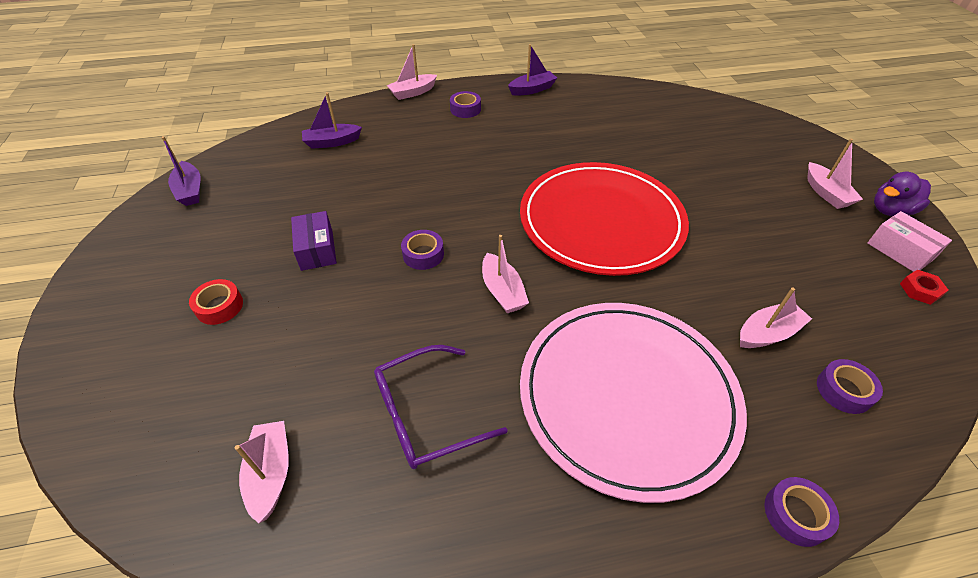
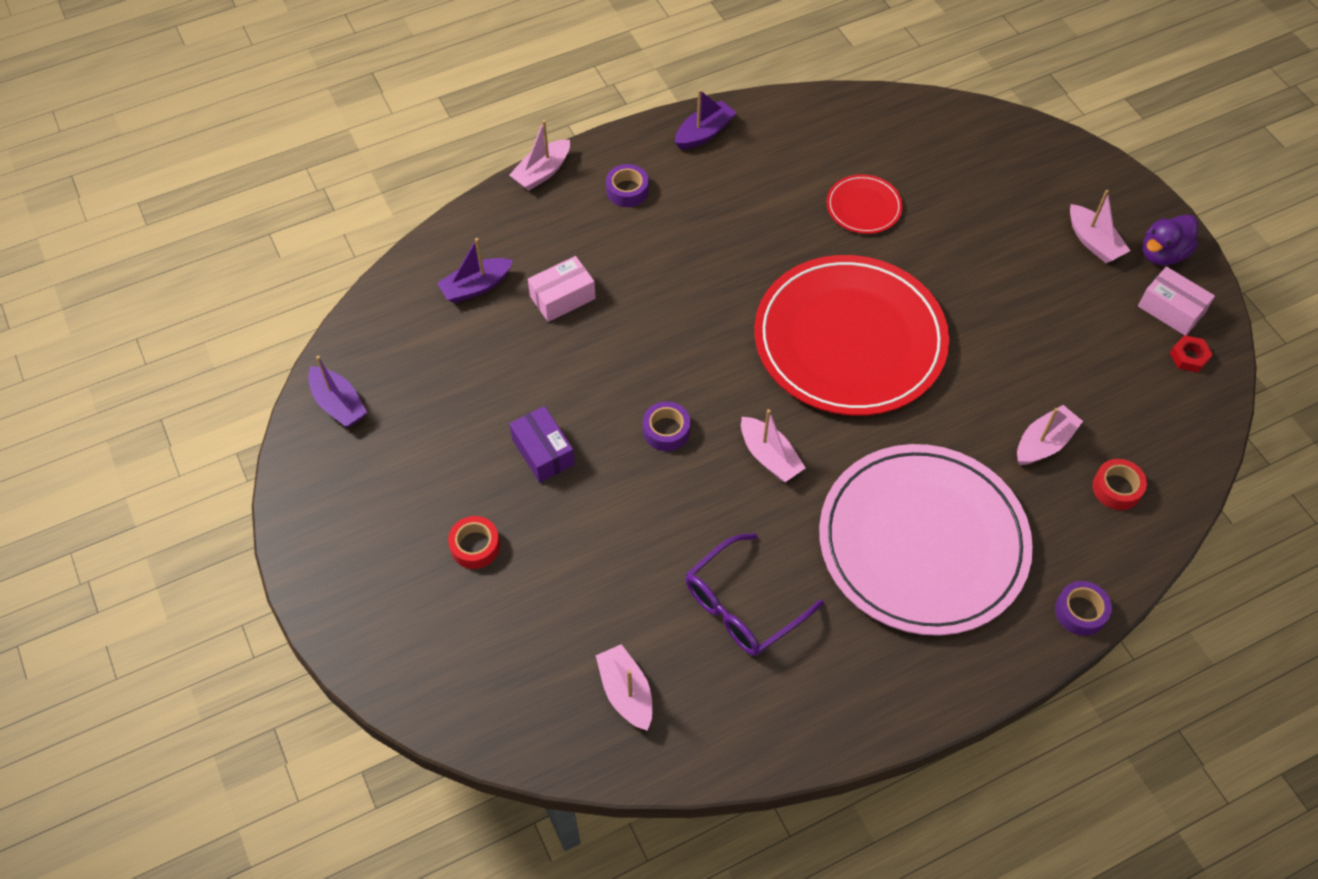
camera: 15 degrees left, 10 degrees up
(388, 158) = (562, 297): none -> pink box
(636, 143) = (863, 207): none -> red plate
(844, 390) = (1116, 488): purple tape -> red tape

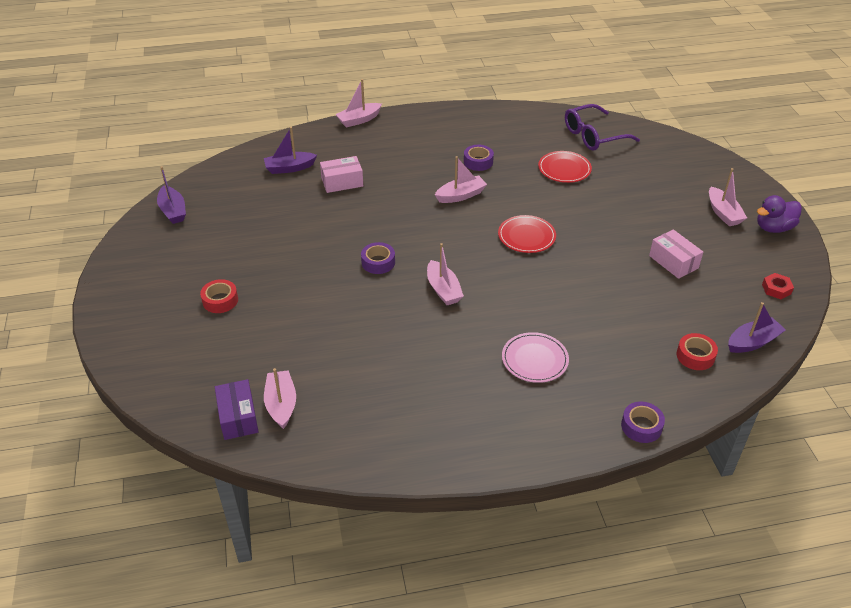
camera: 15 degrees right, 15 degrees down
(543, 452) = (290, 259): purple box -> purple box (238, 417)
(627, 190) = (409, 137): purple tape -> purple tape (478, 162)
(704, 133) = (472, 117): purple boat -> purple boat (752, 342)
(742, 606) = (387, 371): purple glasses -> purple glasses (593, 136)
(849, 339) = (526, 236): red plate -> red plate, size x0.42
(923, 542) = (534, 359): pink plate -> pink plate, size x0.42
(1044, 443) = (647, 319): pink boat -> pink boat (461, 195)
(1171, 309) = (770, 260): pink box -> pink box (673, 262)

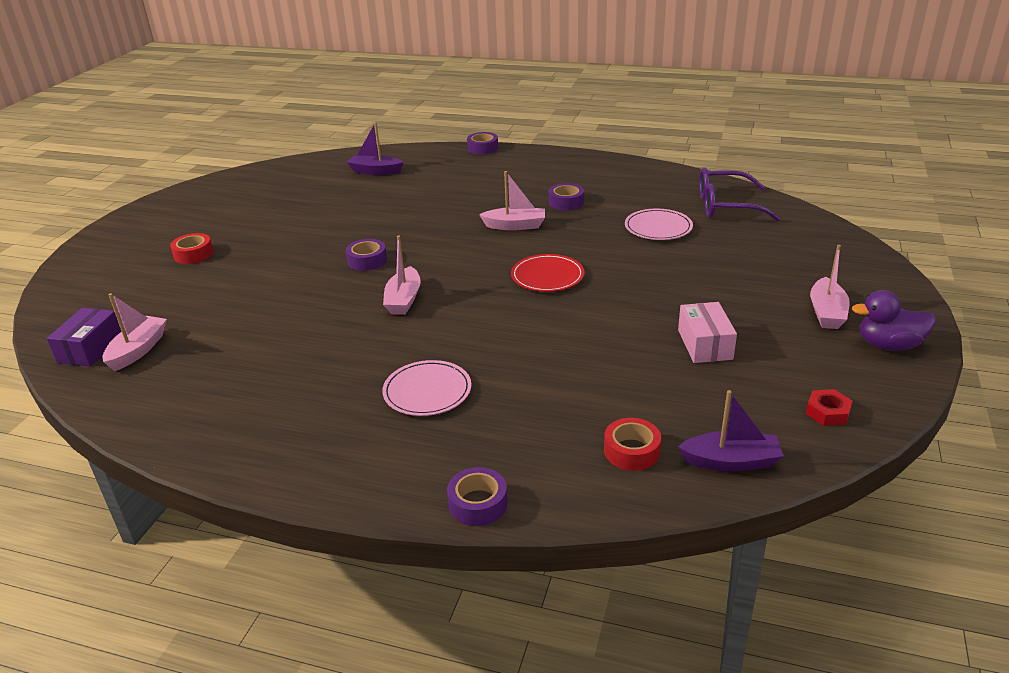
camera: 30 degrees right, 10 degrees down
(173, 211) = (240, 181): purple boat -> none
(342, 182) = (410, 191): pink box -> none
(359, 120) = (483, 148): pink boat -> purple tape
(564, 169) = (658, 227): red plate -> pink plate

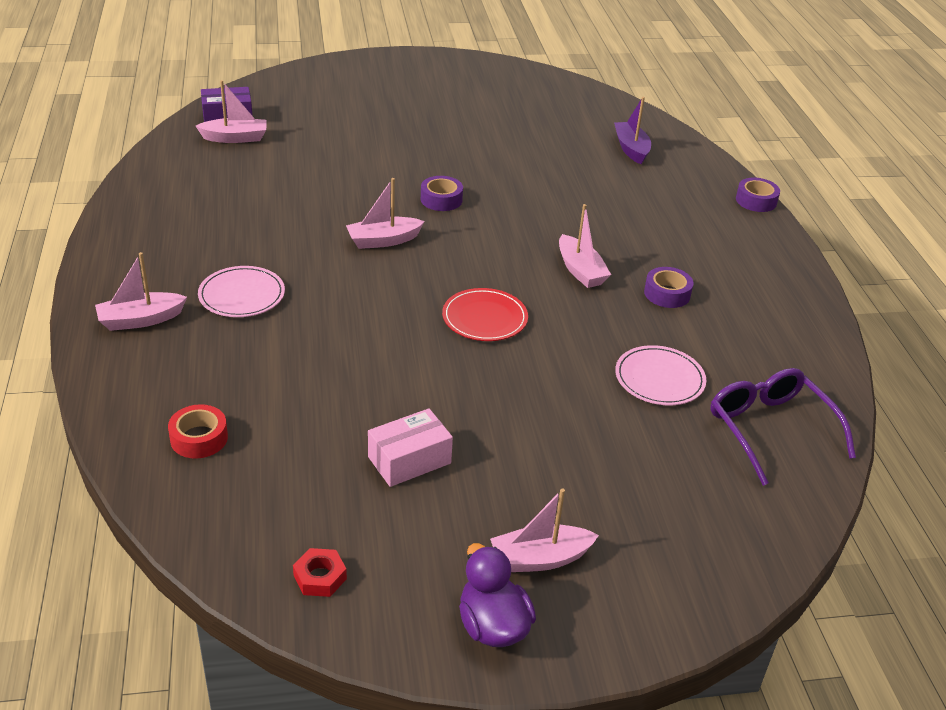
camera: 60 degrees right, 5 degrees up
(193, 254) = (392, 109): red tape -> none
(422, 463) = (140, 320): none -> pink boat
(478, 503) = (99, 362): purple tape -> none
(731, 461) = (205, 509): purple boat -> none

